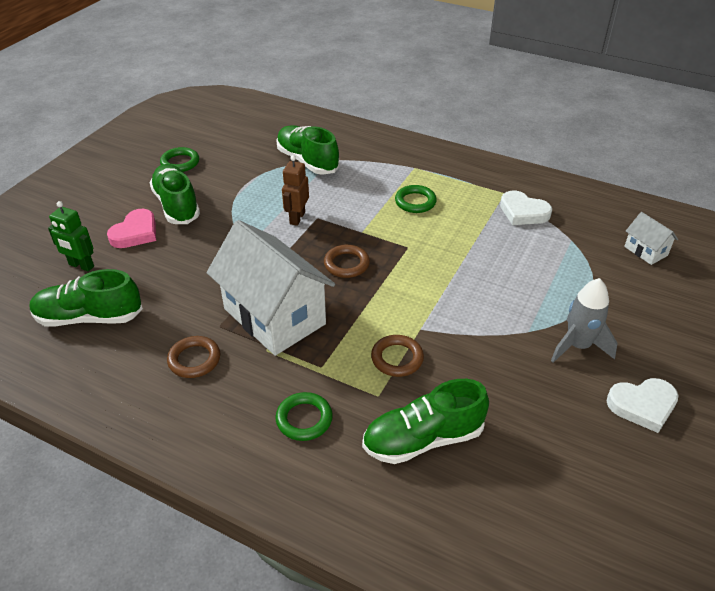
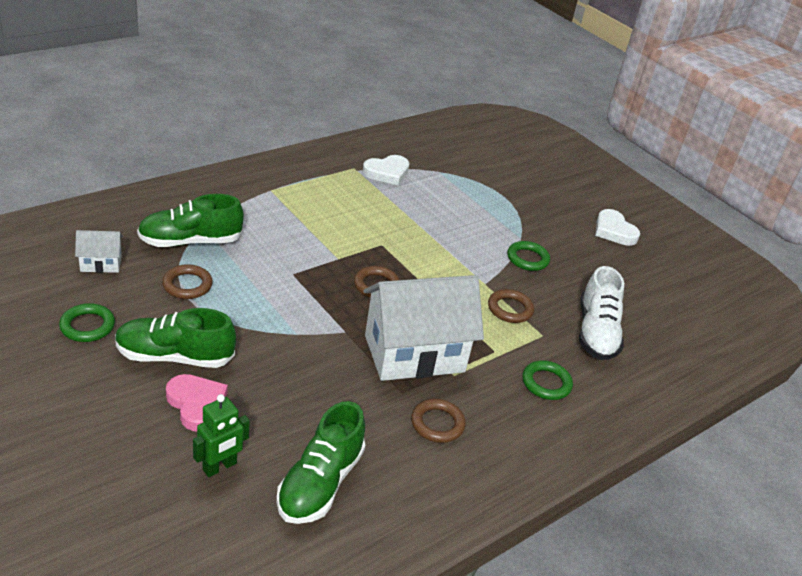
camera: 70 degrees left, 5 degrees down
(257, 180) = (187, 285): none -> brown ring
(297, 218) = (281, 285): brown robot -> none
(415, 202) = (323, 213): green ring -> green ring (527, 259)
(423, 439) = (596, 333): green shoe -> white shoe
(578, 346) = (548, 226): grey rocket -> none
(642, 405) = (614, 231): white heart -> white heart turned 135 degrees clockwise
(645, 251) = (475, 151): white house -> white house (101, 263)

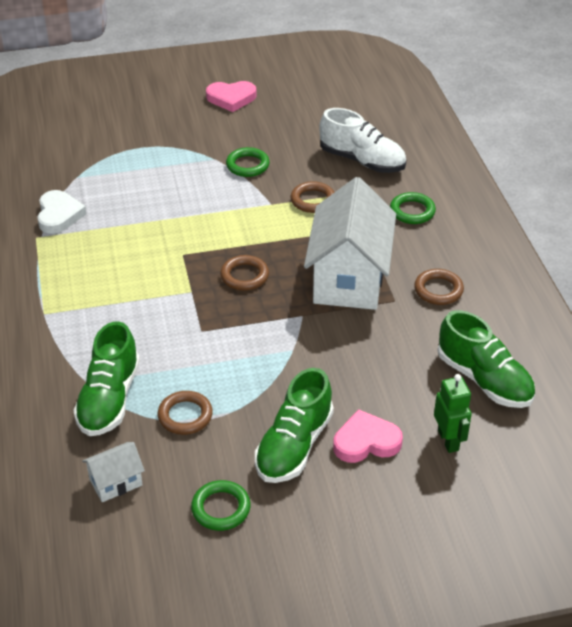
camera: 60 degrees left, 5 degrees up
(101, 263) = (116, 482): white house -> white house turned 45 degrees clockwise
(614, 231) = (231, 98): white heart -> pink heart

